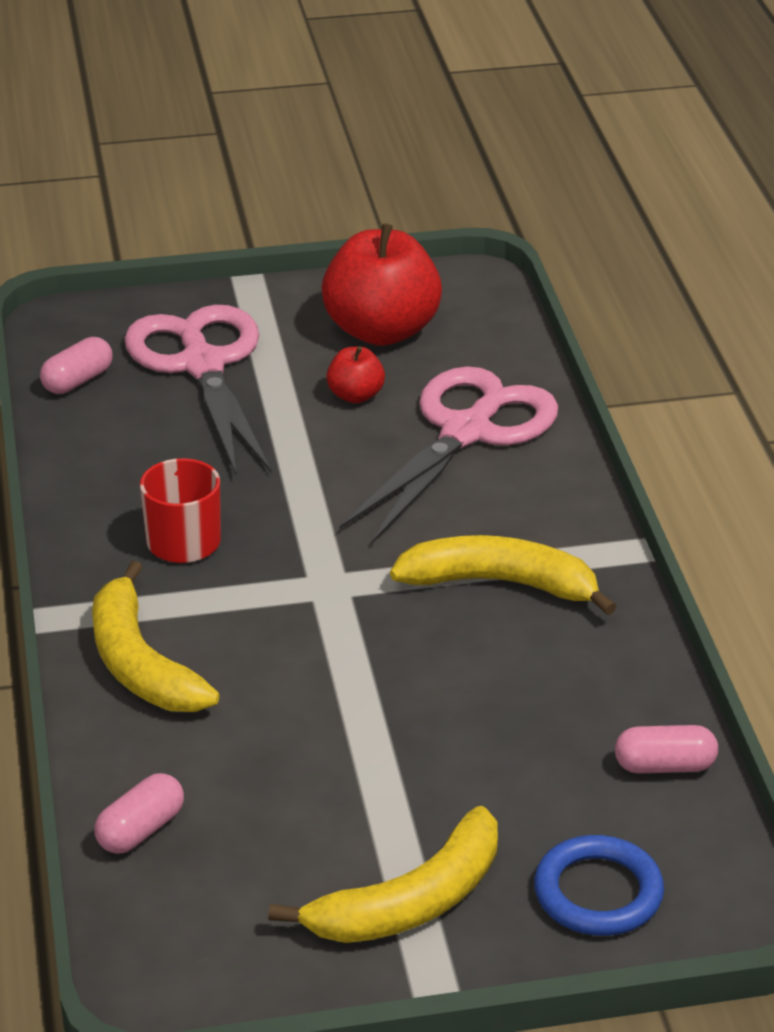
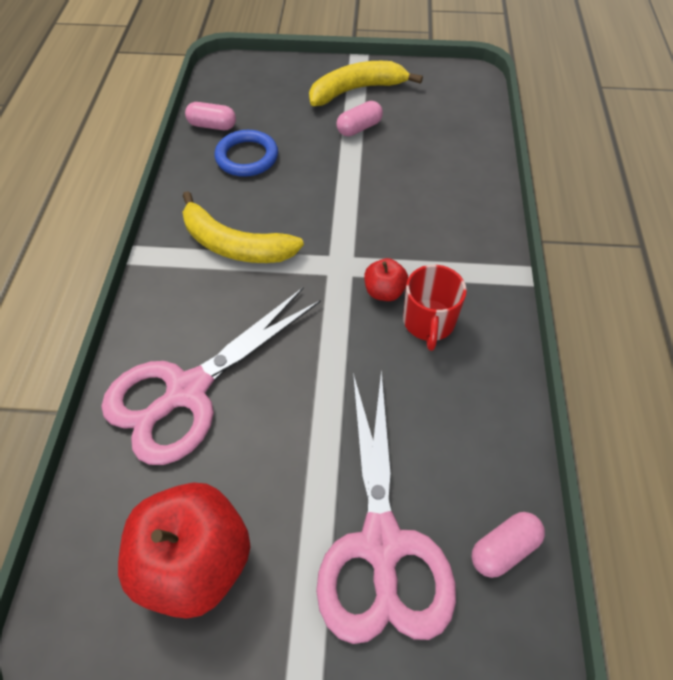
camera: 165 degrees left, 20 degrees up
(140, 664) = (466, 230): yellow banana -> none
(140, 830) = (473, 139): pink capsule -> pink capsule (359, 128)
(355, 395) = (256, 461): red apple -> red apple (384, 291)
(598, 893) = (275, 81): blue ring -> blue ring (247, 157)

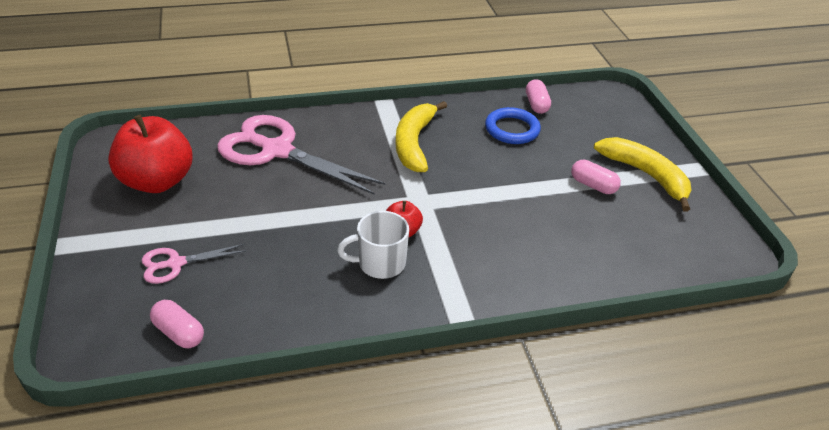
camera: 70 degrees right, 15 degrees down
(381, 544) = (176, 263): pink scissors -> pink scissors, size x0.49
(428, 322) = (380, 263): red mug -> white mug

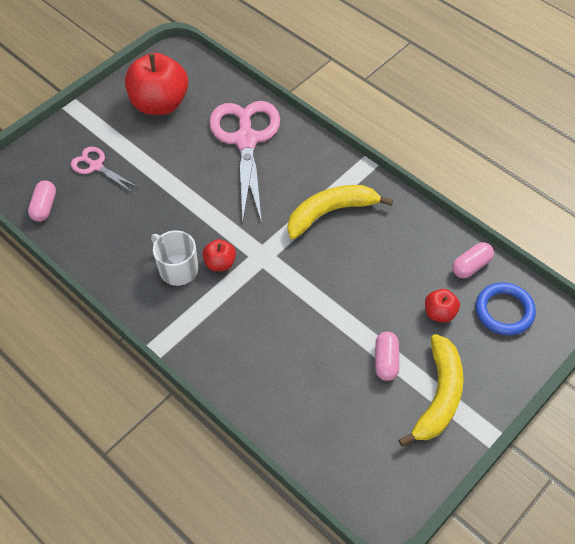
camera: 60 degrees right, 15 degrees up
(512, 129) = (413, 266): blue ring -> blue ring (504, 311)
(568, 138) = (439, 313): none -> red apple

